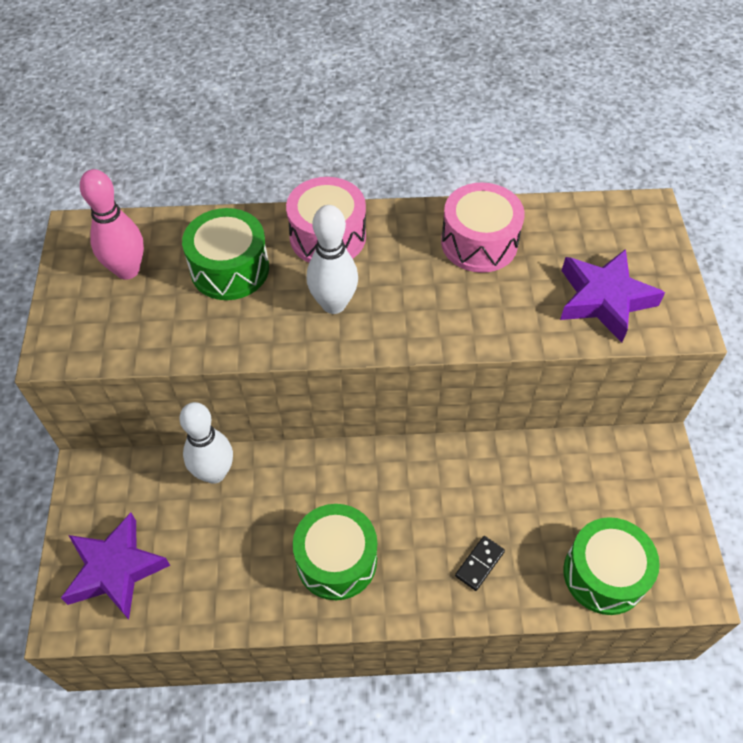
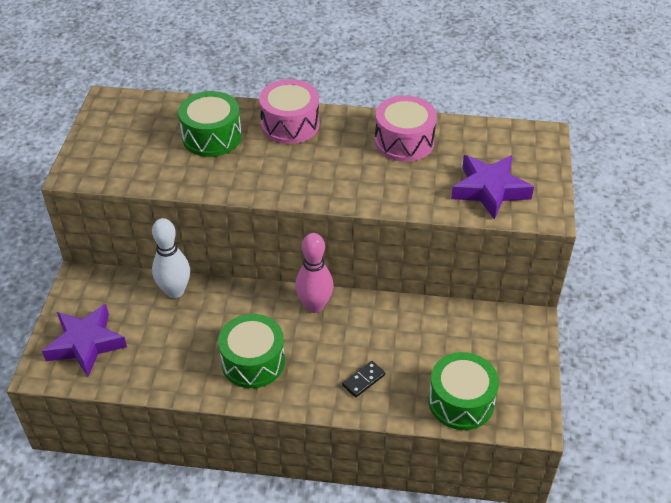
camera: 10 degrees right, 10 degrees down
(127, 270) = (137, 129): pink bowling pin -> pink bowling pin (314, 305)
(333, 304) = (282, 168): white bowling pin -> none

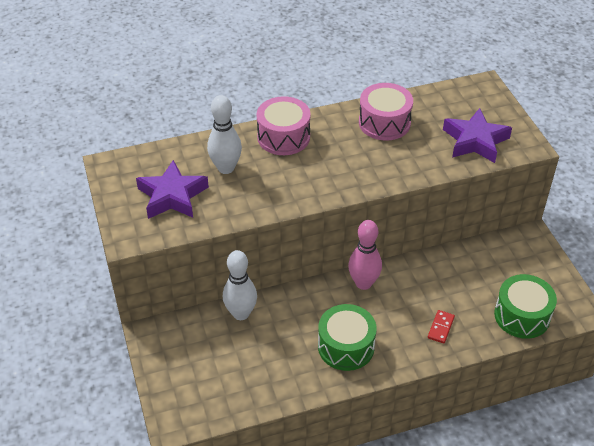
camera: 25 degrees left, 0 degrees up
(86, 344) = (195, 386): purple star -> purple star (172, 196)
(212, 137) = (226, 168): green drum -> white bowling pin
(363, 380) = (440, 327): black domino -> red domino

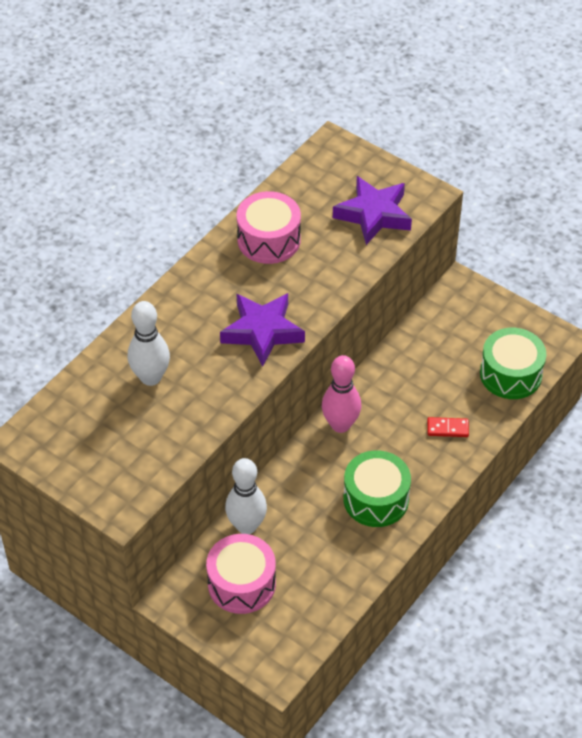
camera: 35 degrees left, 5 degrees up
(172, 196) = (123, 439): purple star -> purple star (262, 332)
(283, 137) = (179, 310): pink drum -> pink drum (241, 583)
(440, 327) = (447, 428): red domino -> red domino turned 75 degrees counterclockwise

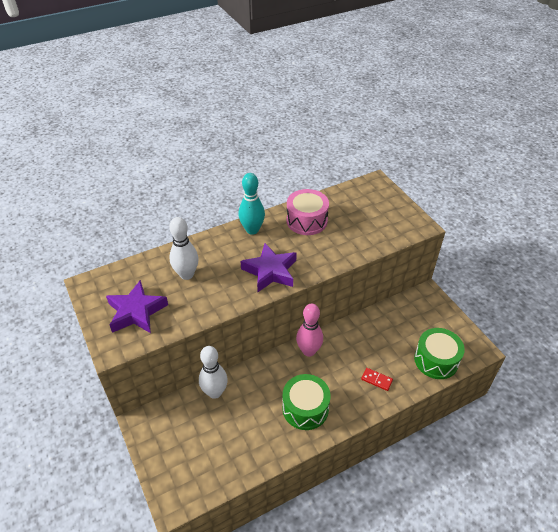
camera: 25 degrees right, 5 degrees down
(200, 280) = (252, 230): none -> turquoise bowling pin
(241, 583) = (189, 429): pink drum -> none
(373, 215) = (379, 227): purple star -> purple star (136, 312)

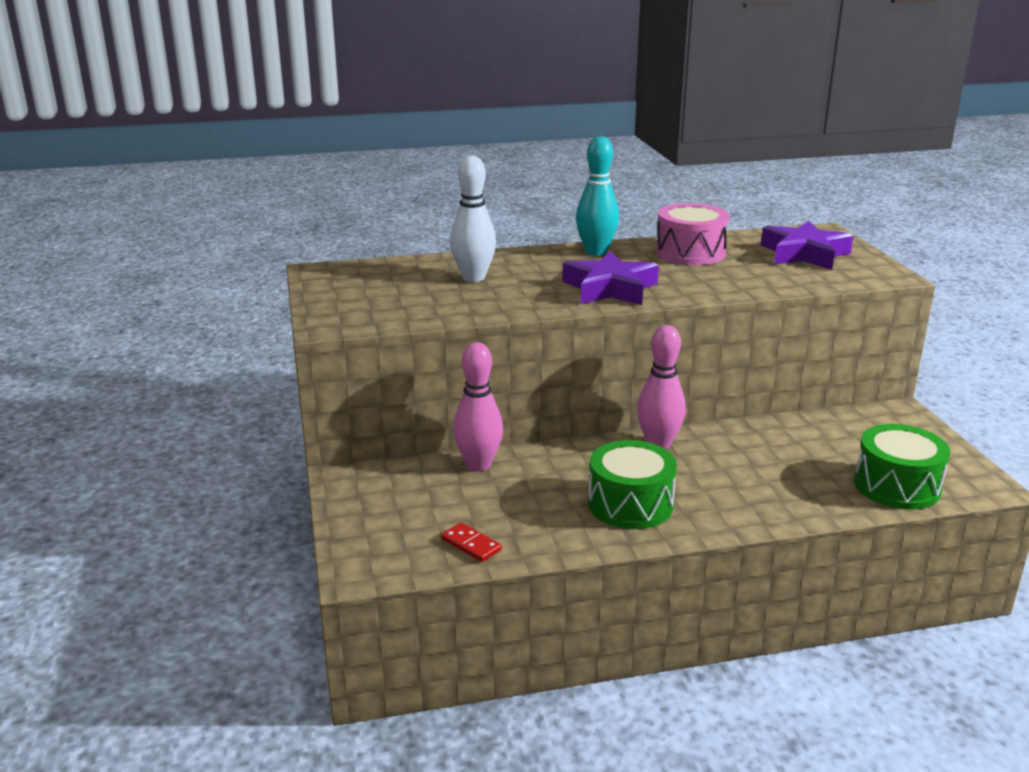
camera: 15 degrees right, 20 degrees down
(136, 312) = (380, 299): purple star -> purple star (804, 254)
(215, 392) = (478, 464): white bowling pin -> pink bowling pin
(376, 380) = (773, 492): red domino -> red domino (471, 545)

